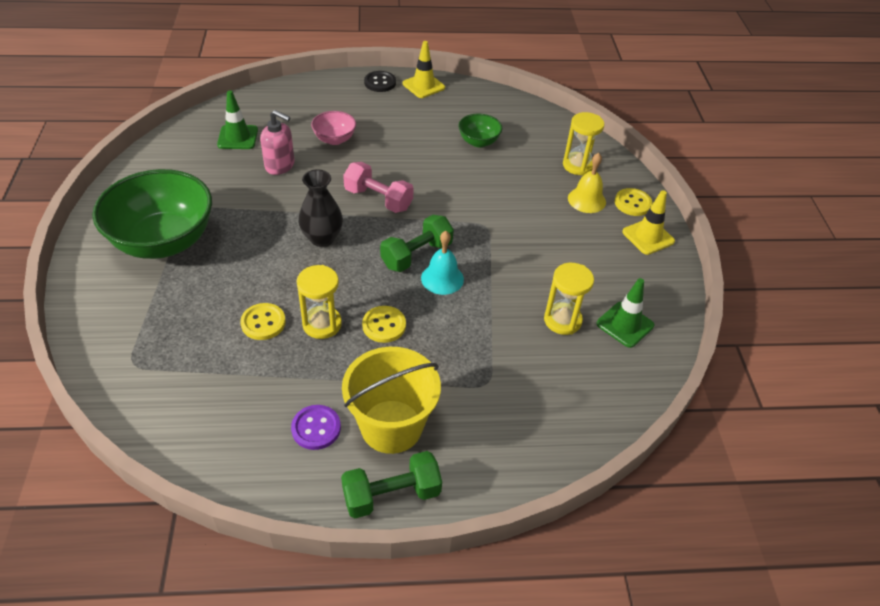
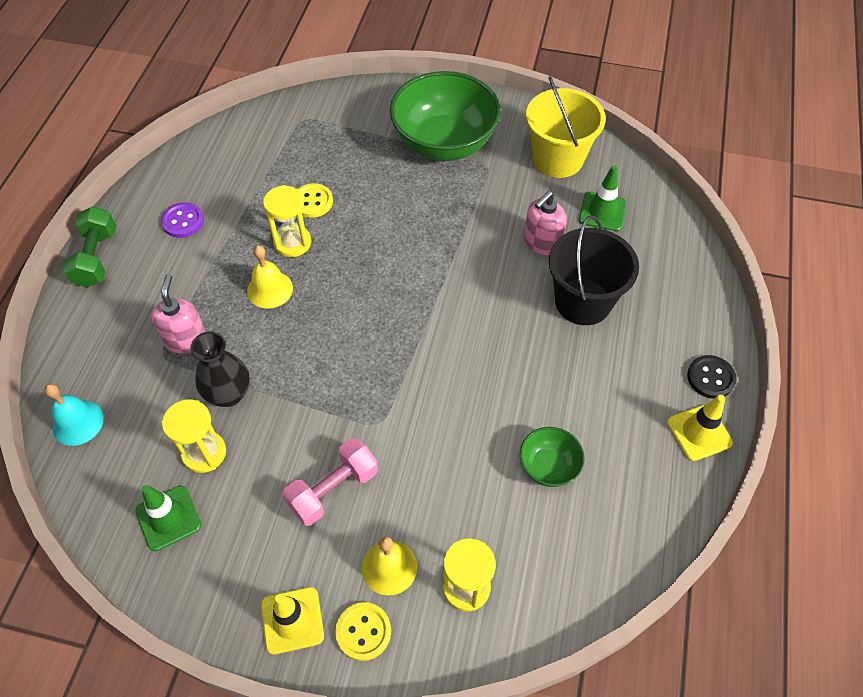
camera: 110 degrees right, 10 degrees up
(322, 238) = (409, 261): black vase -> black vase (229, 394)
(334, 139) = (583, 301): pink bowl -> black bucket
(378, 199) = (458, 323): pink dumbbell -> pink dumbbell (333, 489)
(384, 325) = (270, 289): yellow button -> yellow bell
(391, 426) = (157, 271): yellow bucket -> yellow bucket (557, 159)
(416, 255) = (355, 339): green dumbbell -> none
(442, 278) = (311, 354): turquoise bell -> turquoise bell (78, 422)
(463, 371) = (186, 340): none -> pink soap dispenser

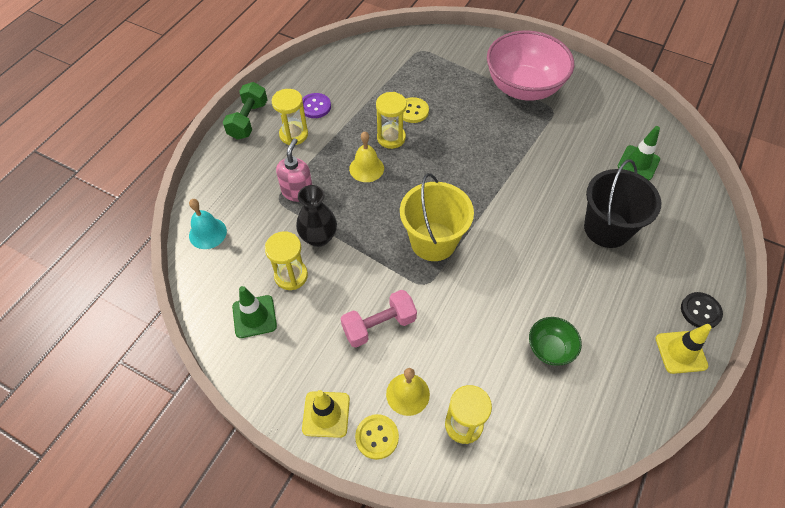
camera: 15 degrees right, 0 degrees up
(163, 265) = (293, 134): none -> yellow hourglass
(444, 143) = (523, 87): green bowl -> pink bowl
(541, 242) = (583, 176): pink soap dispenser -> none
(557, 159) = (611, 116): yellow bucket -> yellow bucket (433, 241)

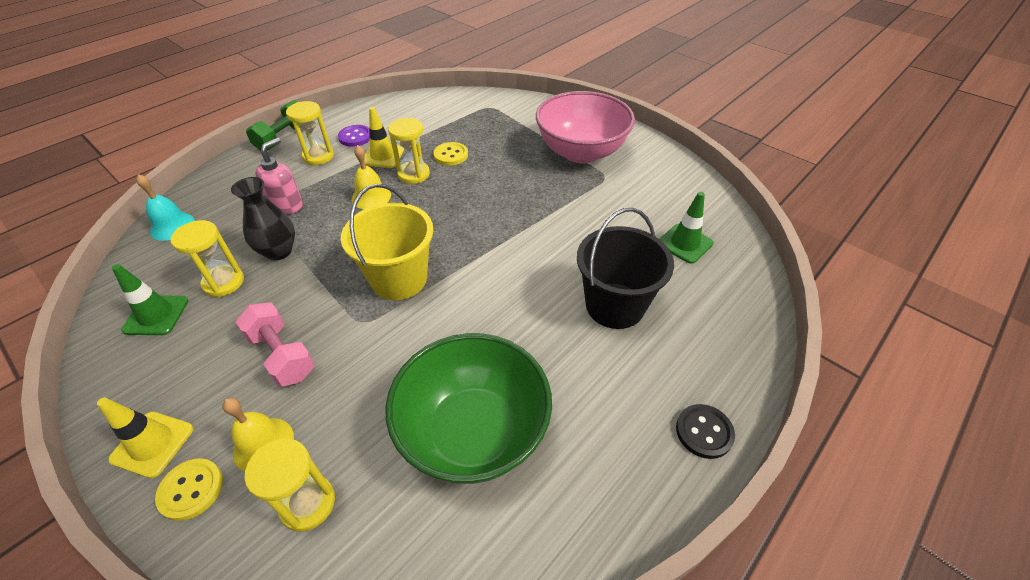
camera: 15 degrees right, 10 degrees down
(379, 325) = (282, 355): pink dumbbell -> pink dumbbell turned 60 degrees clockwise
(550, 349) = (473, 432): green bowl -> green bowl, size x2.16
(681, 352) = (655, 481): yellow traffic cone -> yellow traffic cone (382, 156)

